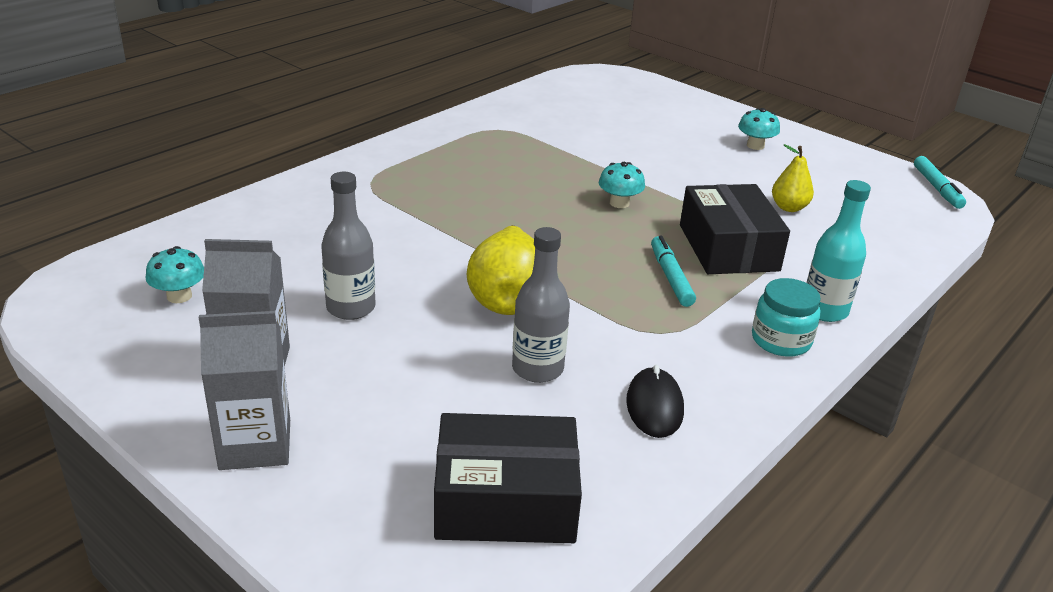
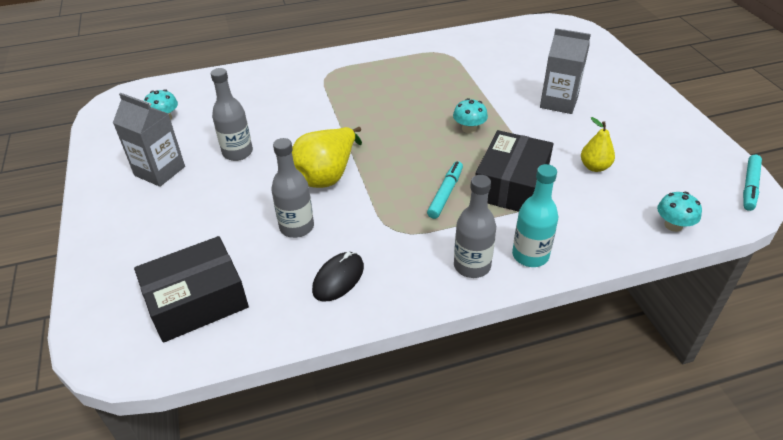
camera: 35 degrees right, 10 degrees up
(255, 444) = (117, 217): grey carton -> grey carton (558, 102)
(505, 500) = (197, 301): black box -> black box turned 60 degrees counterclockwise
(755, 146) = (624, 109): turquoise mushroom -> turquoise mushroom (673, 225)
(781, 340) = (472, 266): turquoise jar -> grey bottle

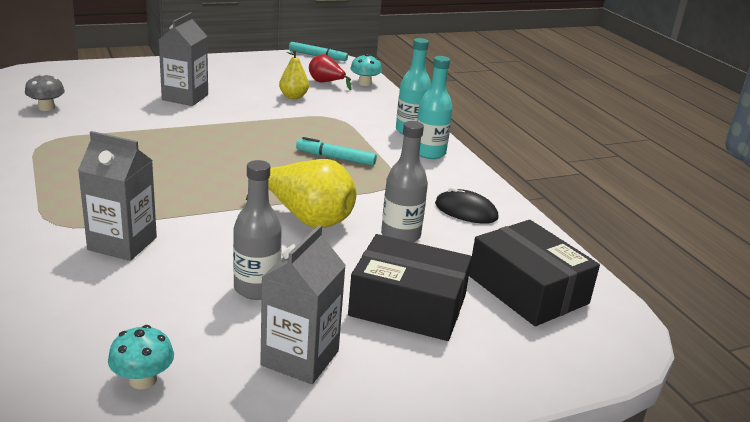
camera: 100 degrees left, 15 degrees down
(301, 98) = (122, 243): none -> grey carton
(469, 129) = (224, 140): turquoise mushroom -> none
(472, 266) = (429, 153): grey bottle -> turquoise bottle
(507, 45) = (46, 107): none -> grey mushroom
(511, 184) = (319, 129): black box -> black box (408, 305)
(654, 192) = (326, 83): none -> red pear

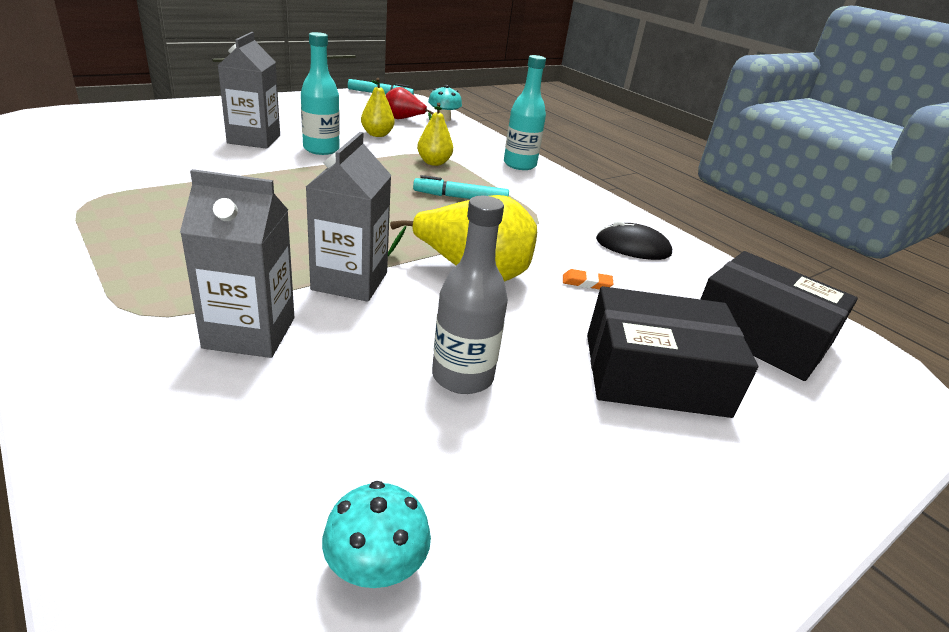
camera: 15 degrees left, 5 degrees up
(46, 107) = (78, 158): grey mushroom -> none
(300, 358) = (578, 478): grey carton -> grey carton (350, 281)
(330, 125) = (434, 162): none -> yellow pear
(400, 235) = (586, 283): grey bottle -> orange eraser
(429, 153) = (553, 186): turquoise bottle -> turquoise bottle (321, 149)

